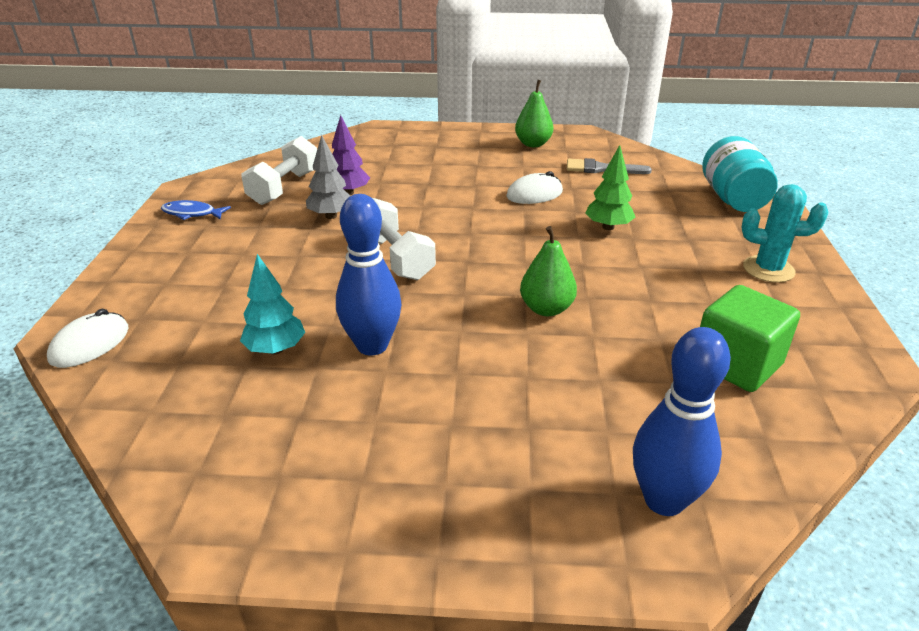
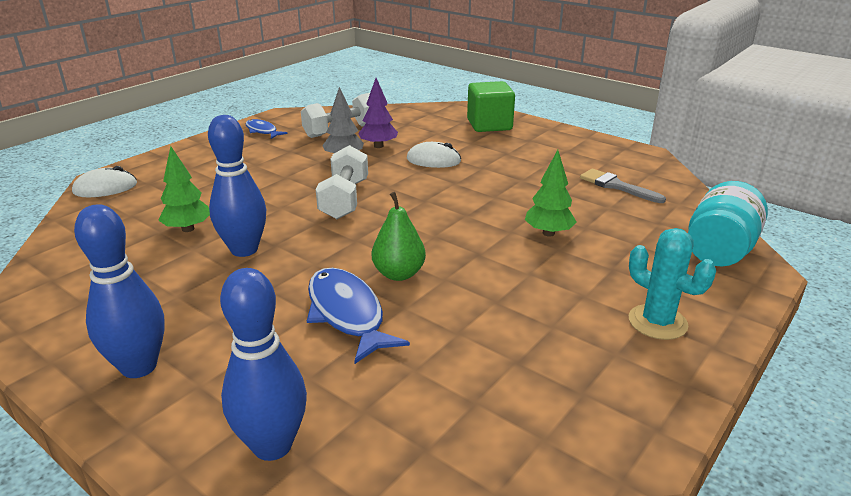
camera: 35 degrees right, 5 degrees down
(275, 349) = (188, 229): turquoise tree -> green tree
(448, 504) = (139, 367): none -> blue bowling pin
(533, 144) = (581, 150): green pear -> none
(534, 194) = (522, 188): white mouse -> white mouse (433, 160)
(557, 362) = (347, 314): none -> blue fish
(736, 364) = (494, 382): green cube -> green cube (489, 125)

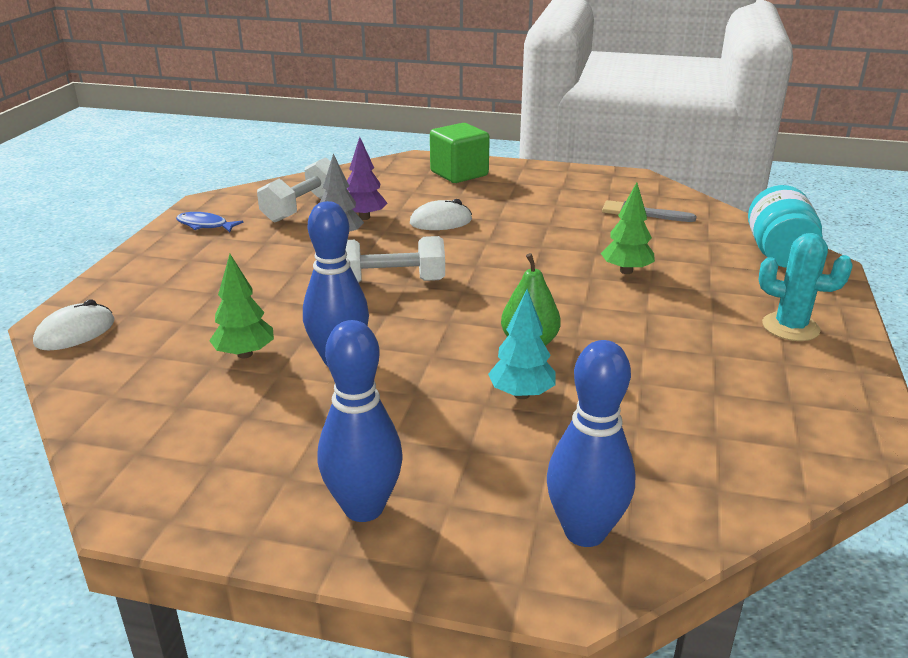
camera: 25 degrees left, 0 degrees up
(344, 199) = (391, 282): white dumbbell -> white dumbbell turned 75 degrees counterclockwise
(347, 314) = (521, 394): blue fish -> turquoise tree

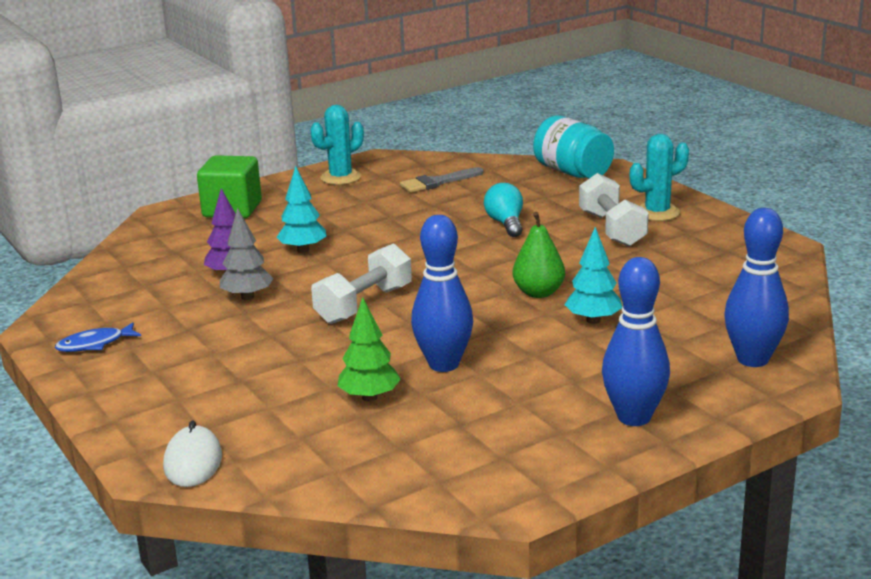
camera: 45 degrees left, 5 degrees down
(302, 208) = (155, 292): white dumbbell -> white dumbbell (612, 229)
(441, 221) = (303, 250): white mouse -> turquoise tree
(576, 180) = (340, 177): none -> turquoise cactus
(626, 271) = (506, 224): green tree -> turquoise light bulb

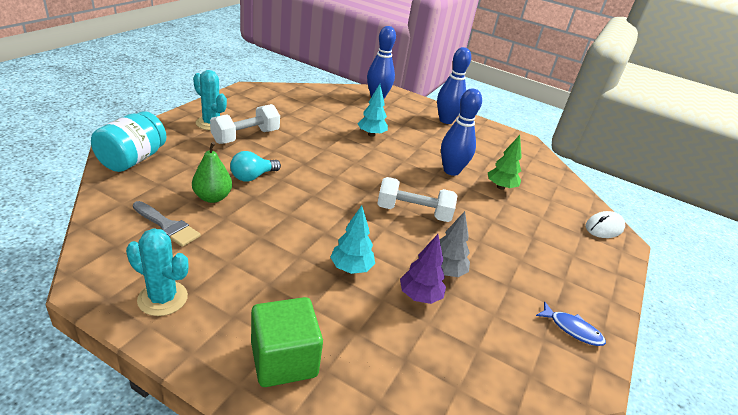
camera: 125 degrees left, 10 degrees up
(538, 293) = (352, 153): green pear -> green pear (212, 197)

